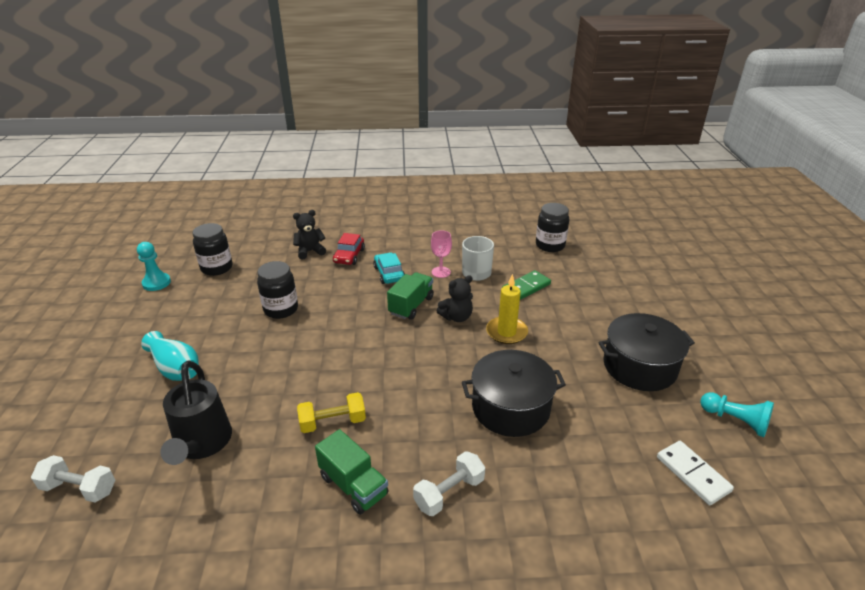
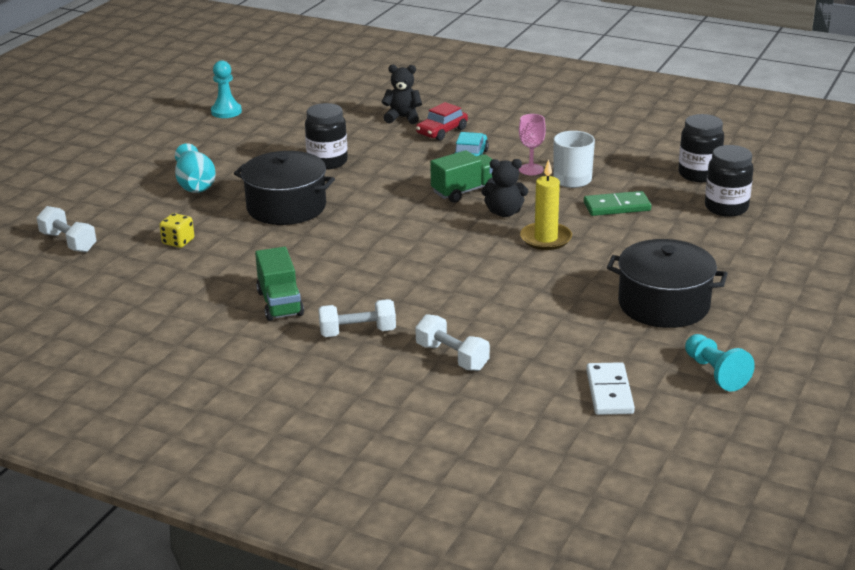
camera: 30 degrees right, 5 degrees down
(202, 444) = (178, 242): black watering can -> yellow dice
(217, 268) = (293, 111): black jar -> black jar (726, 208)
(333, 422) = (300, 258): yellow dumbbell -> none
(510, 408) = (480, 295): black pot -> black pot (286, 207)
(549, 488) = (452, 357): none -> white dumbbell

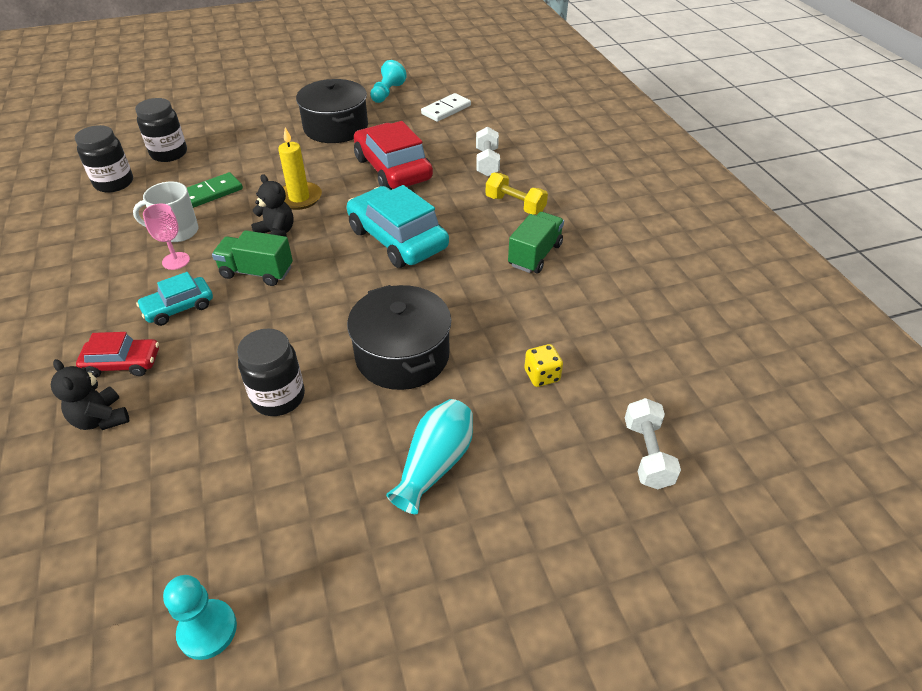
camera: 135 degrees left, 15 degrees up
(357, 332) = (515, 205): white dumbbell -> yellow dumbbell
(410, 256) = (397, 239): none -> turquoise car
(524, 300) = (393, 169): none -> red car
(617, 206) = (211, 193): green domino -> green domino turned 75 degrees counterclockwise

